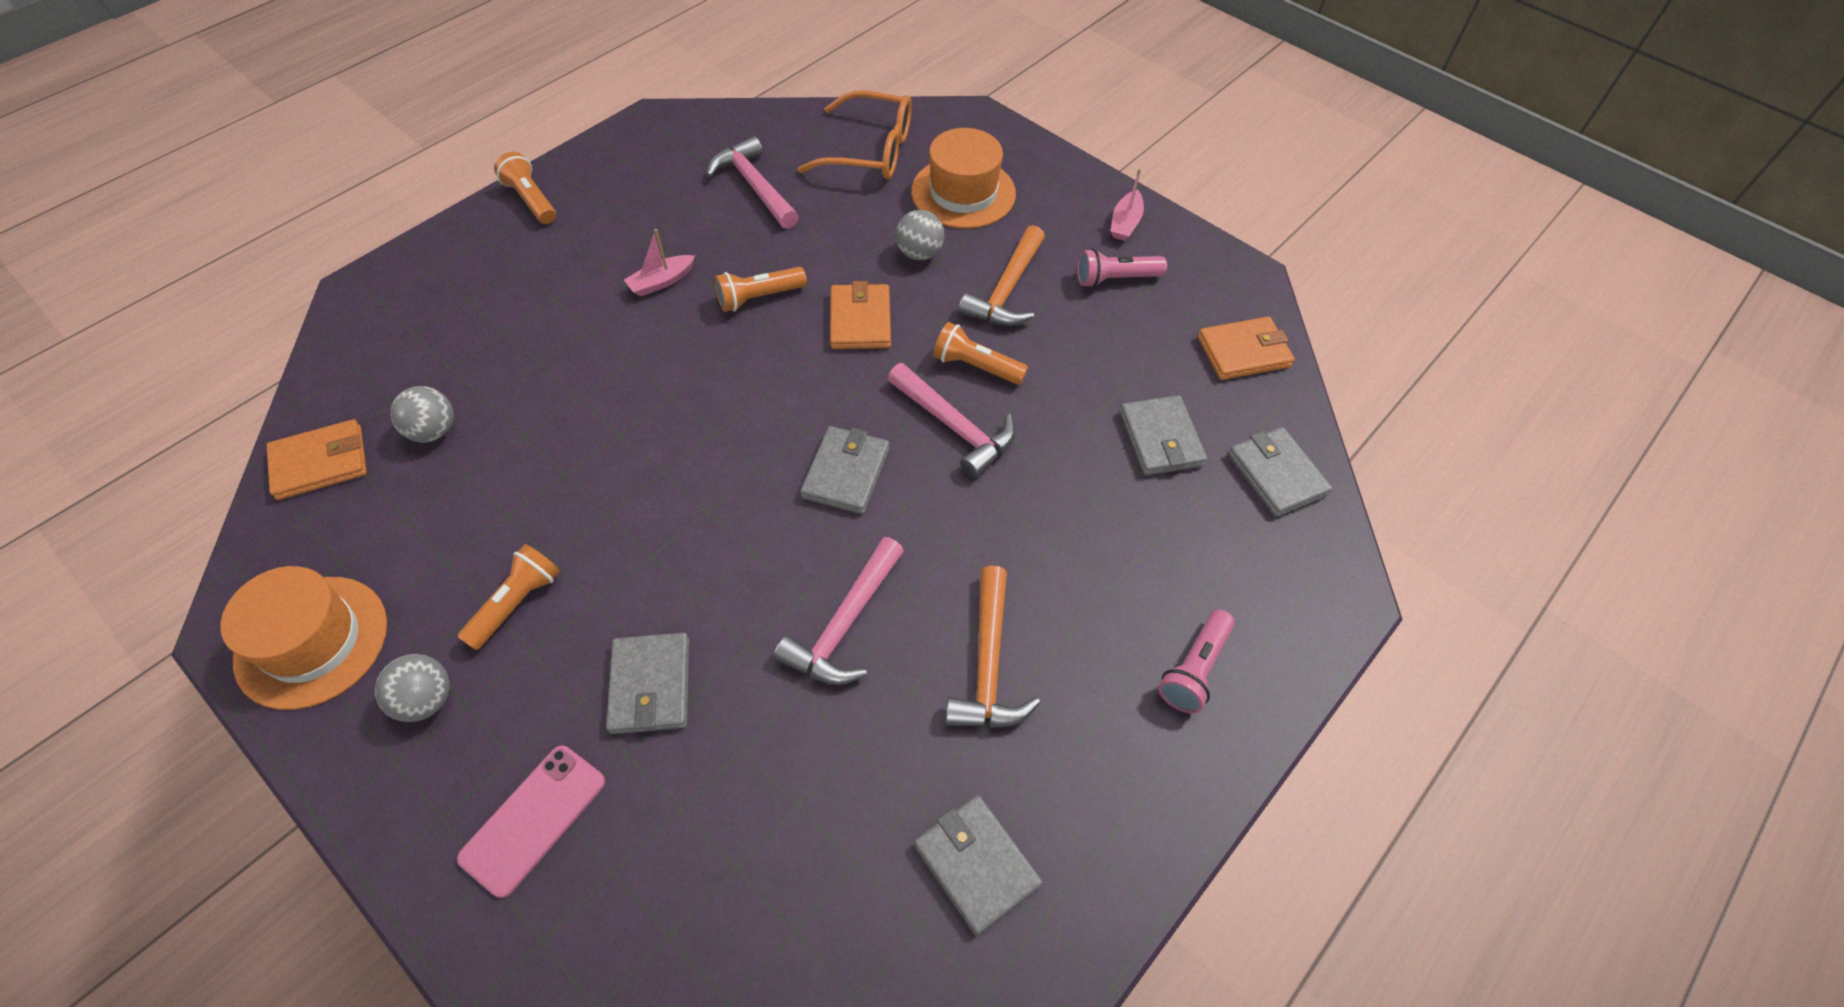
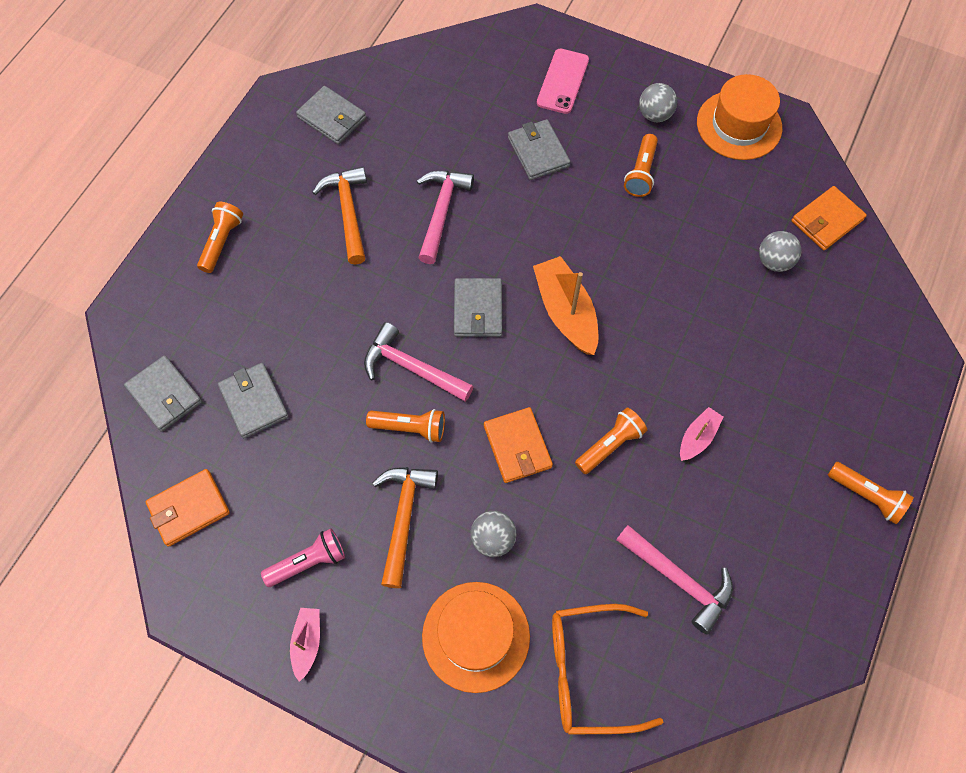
camera: 165 degrees right, 10 degrees up
(735, 440) = (565, 312): none -> orange boat
(1194, 669) = (222, 242): pink flashlight -> orange flashlight

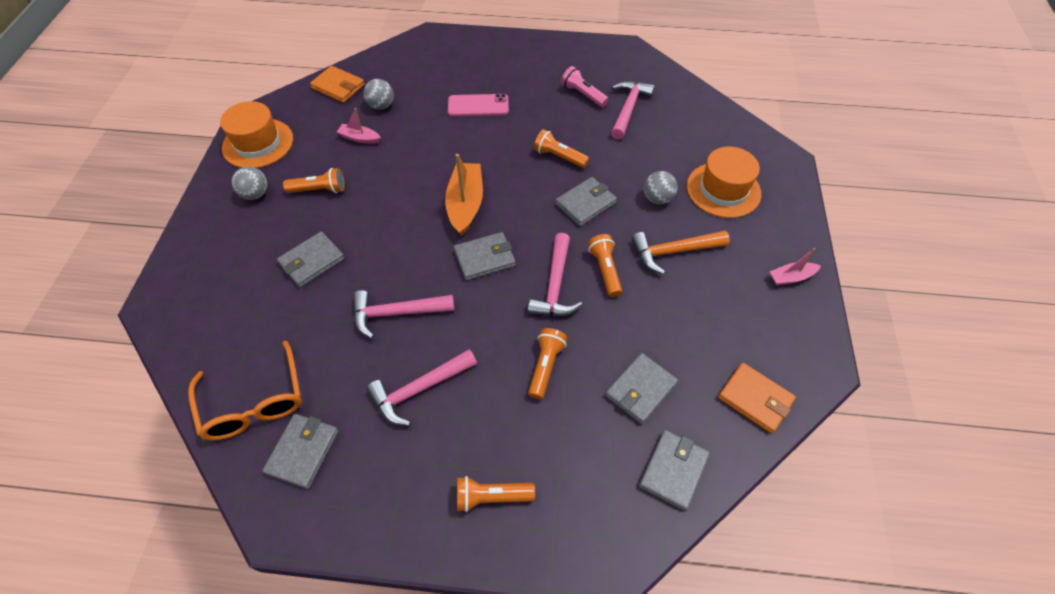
camera: 110 degrees left, 10 degrees down
(308, 562) = (739, 298): pink flashlight -> pink flashlight (583, 94)
(348, 212) = (419, 389): orange hammer -> pink hammer
(517, 446) = (585, 203): orange wallet -> grey wallet
(562, 81) = (225, 265): pink phone -> pink phone (478, 106)
(565, 312) = (465, 204): orange boat -> orange boat turned 135 degrees clockwise
(589, 671) = (706, 134): orange glasses -> orange glasses (254, 403)
(697, 437) = (532, 118): pink boat -> pink boat (359, 138)
(866, 495) = (532, 46): orange flashlight -> orange flashlight (545, 366)

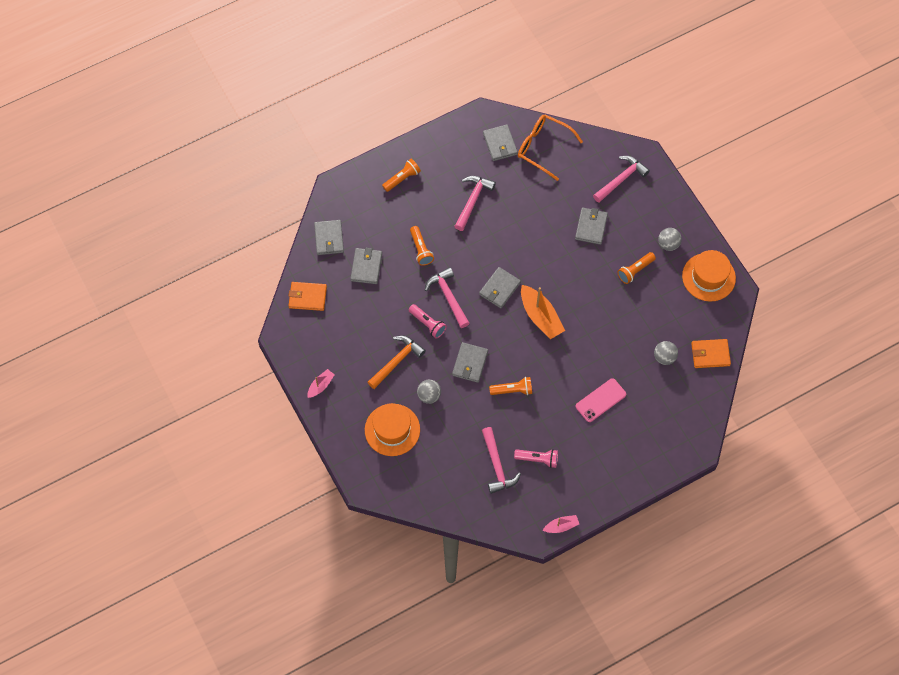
camera: 145 degrees right, 10 degrees up
(359, 138) = (650, 322): pink boat -> pink boat (561, 526)
(397, 313) = (518, 229): pink hammer -> pink hammer (621, 179)
(605, 270) = (428, 324): orange flashlight -> pink flashlight

